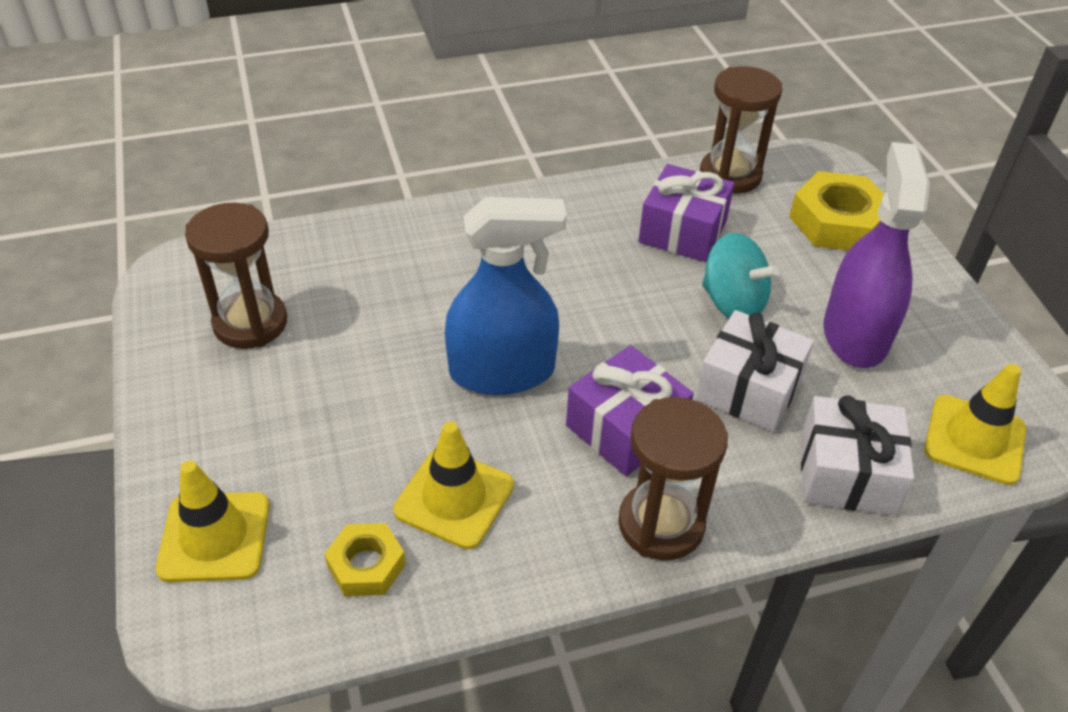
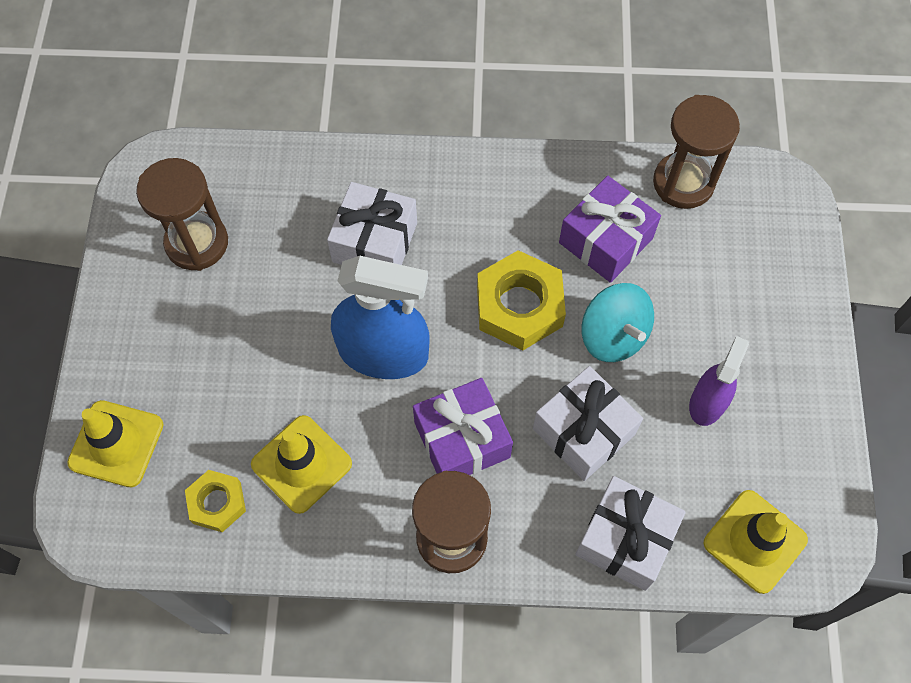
camera: 20 degrees right, 20 degrees up
(450, 281) = (375, 242): none -> white gift
(837, 222) = (759, 269): yellow nut -> yellow nut (519, 306)
(855, 335) = (707, 402): purple spray bottle -> purple spray bottle, size x0.58

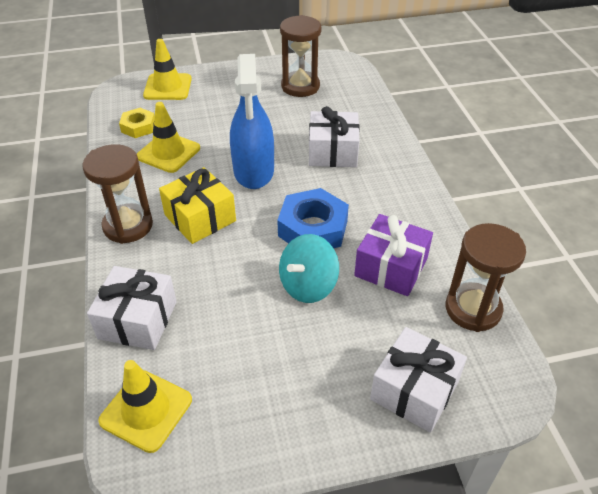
camera: 75 degrees right, 20 degrees down
(462, 440) = (200, 218): purple gift -> yellow gift
(519, 306) = (313, 228): yellow nut -> blue nut
(583, 431) = (221, 281): white gift -> white gift (414, 390)
(707, 402) = (267, 357): purple spray bottle -> none

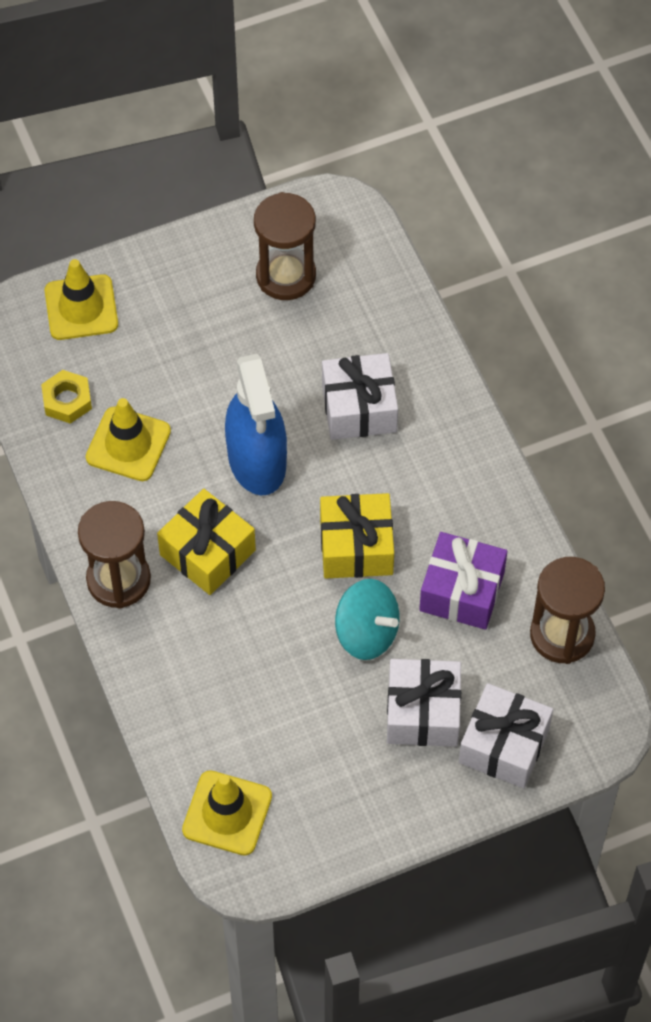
camera: 10 degrees left, 15 degrees up
(138, 320) = (180, 710): white gift -> white gift (423, 712)
(308, 285) = (366, 633): turquoise spinning top -> turquoise spinning top turned 90 degrees counterclockwise
(313, 228) = (356, 546): blue nut -> yellow gift

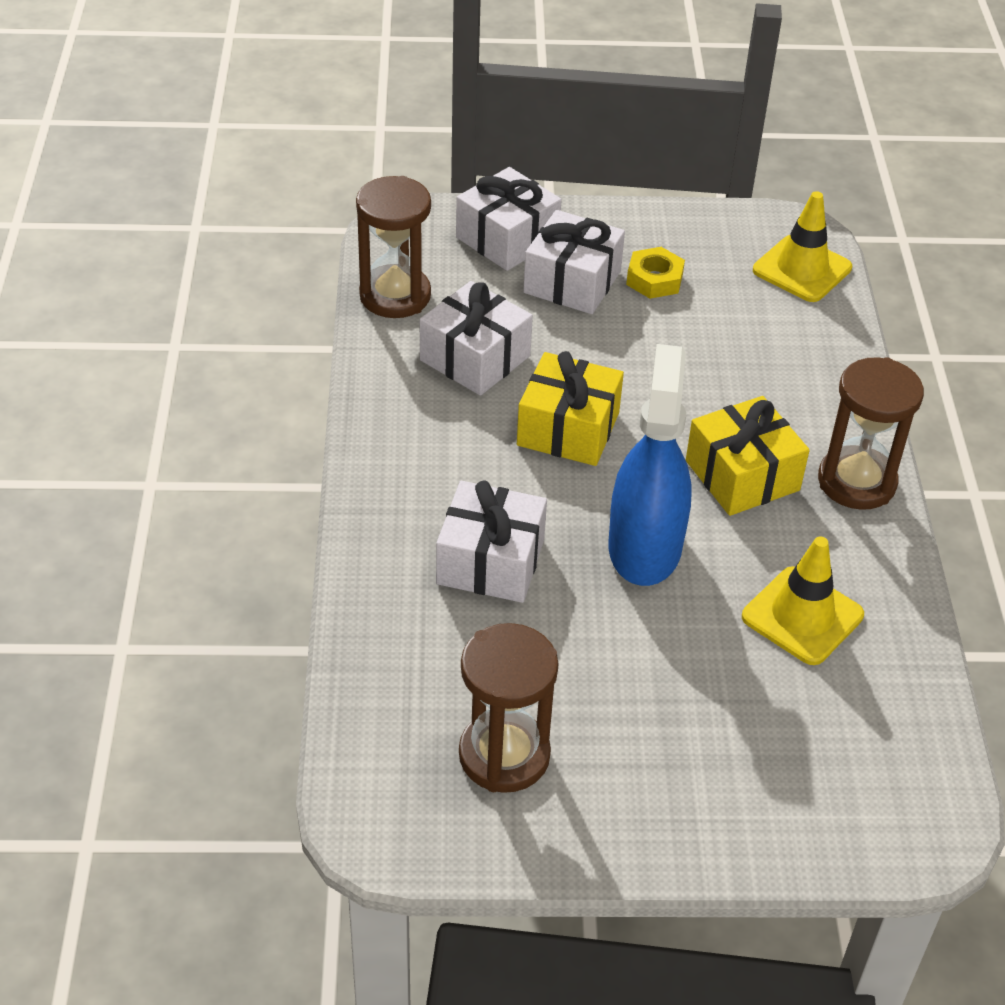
camera: 160 degrees left, 15 degrees down
(67, 400) = (870, 695): yellow nut -> yellow nut (654, 279)
(81, 308) = (818, 813): yellow traffic cone -> none
(366, 633) = (596, 355): turquoise spinning top -> none
(462, 591) = (475, 358): purple gift -> white gift

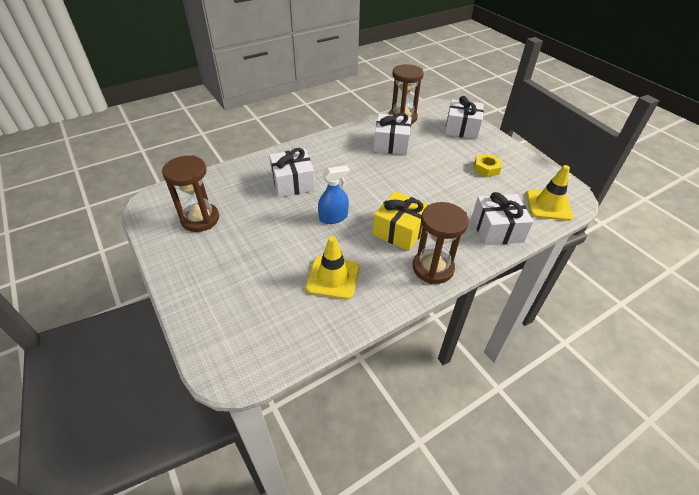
camera: 60 degrees right, 0 degrees up
(568, 429) = (378, 176): yellow gift -> none
(572, 282) = (458, 150): white gift -> white gift (497, 229)
(644, 547) = (333, 217): blue spray bottle -> blue spray bottle, size x0.58

